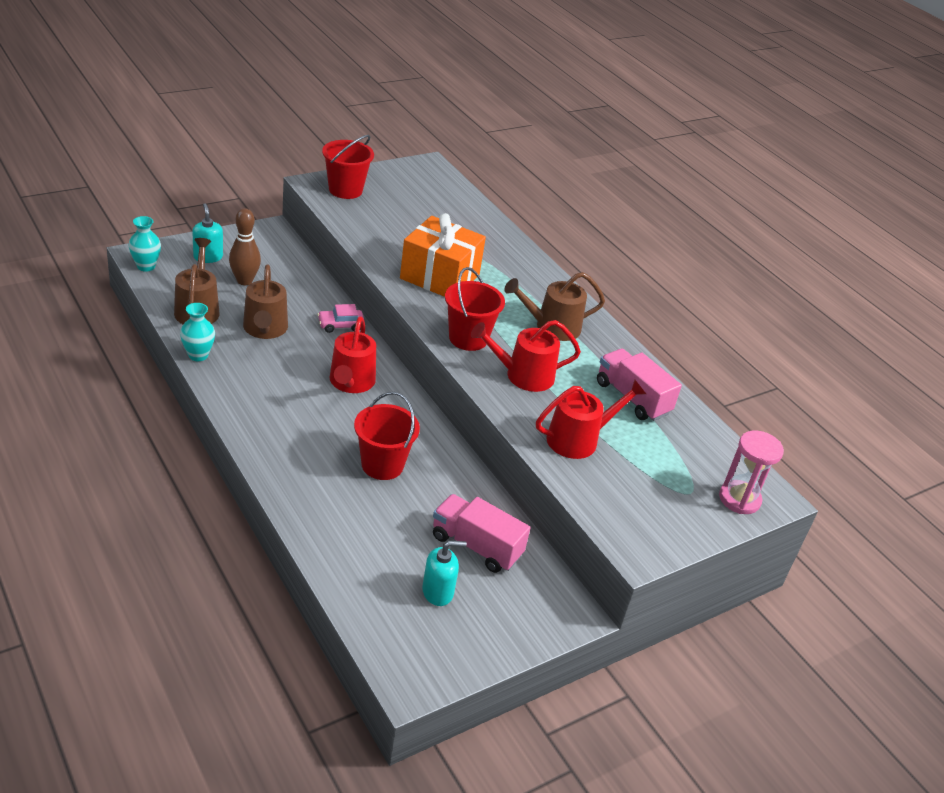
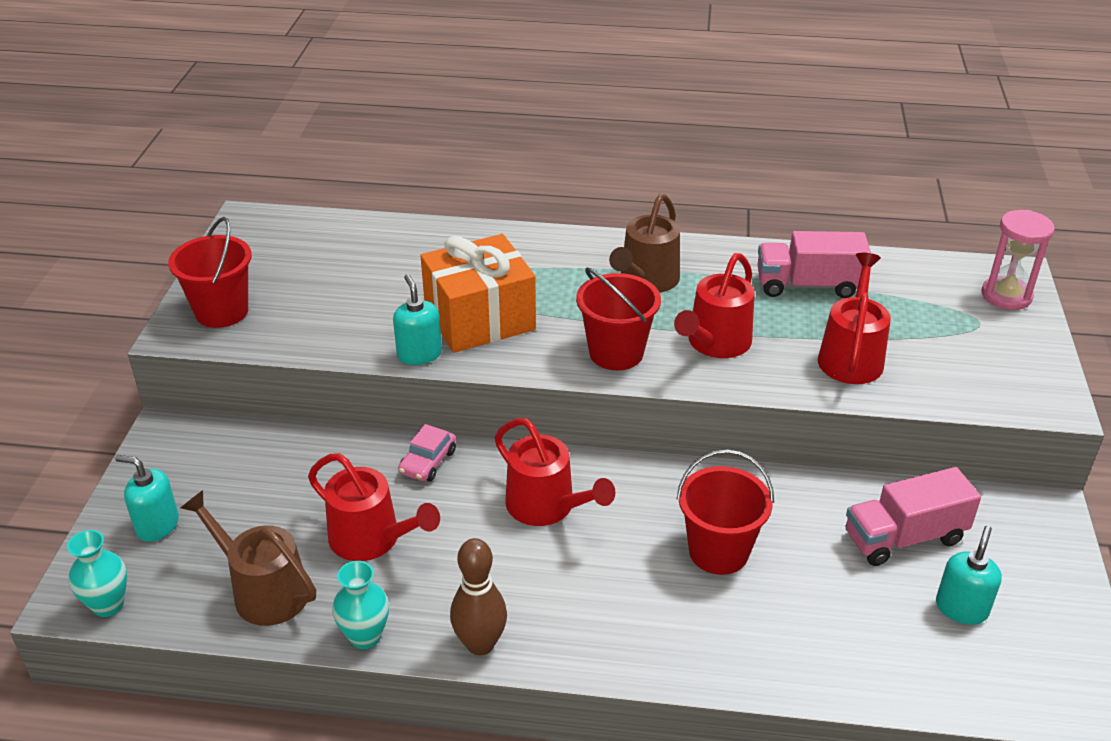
camera: 45 degrees left, 0 degrees up
(244, 281) = (249, 511): brown bowling pin -> brown bowling pin (480, 644)
(265, 329) = (371, 539): brown watering can -> red watering can
(385, 267) = (419, 354): none -> turquoise soap dispenser

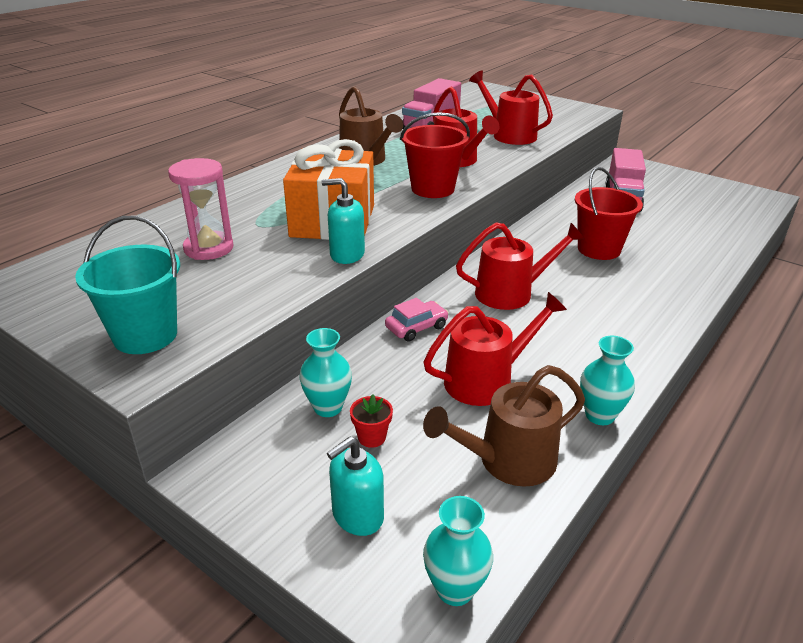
camera: 60 degrees left, 5 degrees down
(222, 312) = (145, 335): red bucket -> turquoise bucket
(249, 497) = (372, 437): none -> red flower pot
(273, 456) = (328, 407): none -> turquoise vase
(428, 462) = (416, 327): pink car -> pink car turned 90 degrees counterclockwise
(480, 644) = (636, 361): brown bowling pin -> none
(961, 608) = (684, 203): turquoise soap dispenser -> none
(1006, 296) = (496, 93): pink hourglass -> pink hourglass (208, 248)

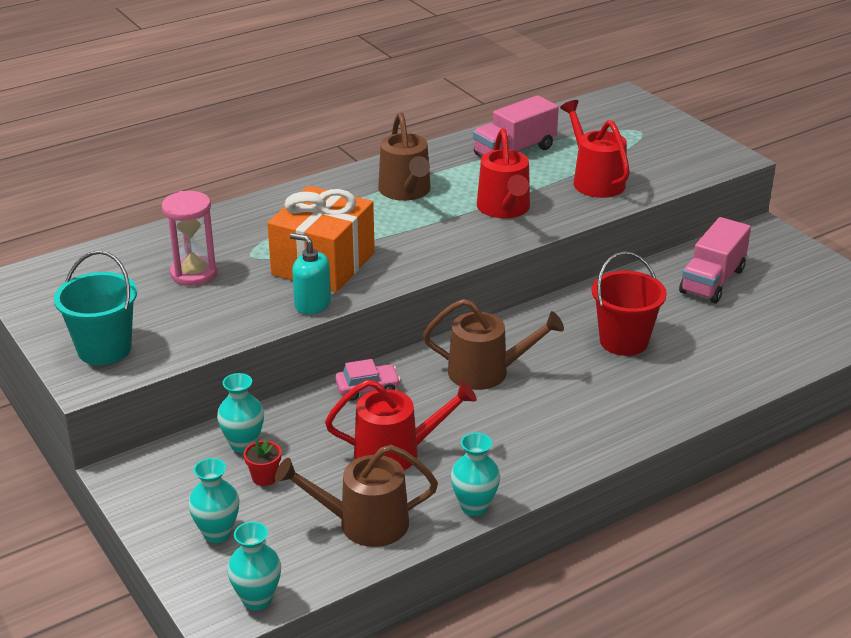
camera: 20 degrees right, 0 degrees up
(357, 516) = (217, 533): turquoise soap dispenser -> turquoise vase
(432, 189) = (449, 242): red bucket -> none
(511, 293) = (486, 372): red watering can -> brown watering can

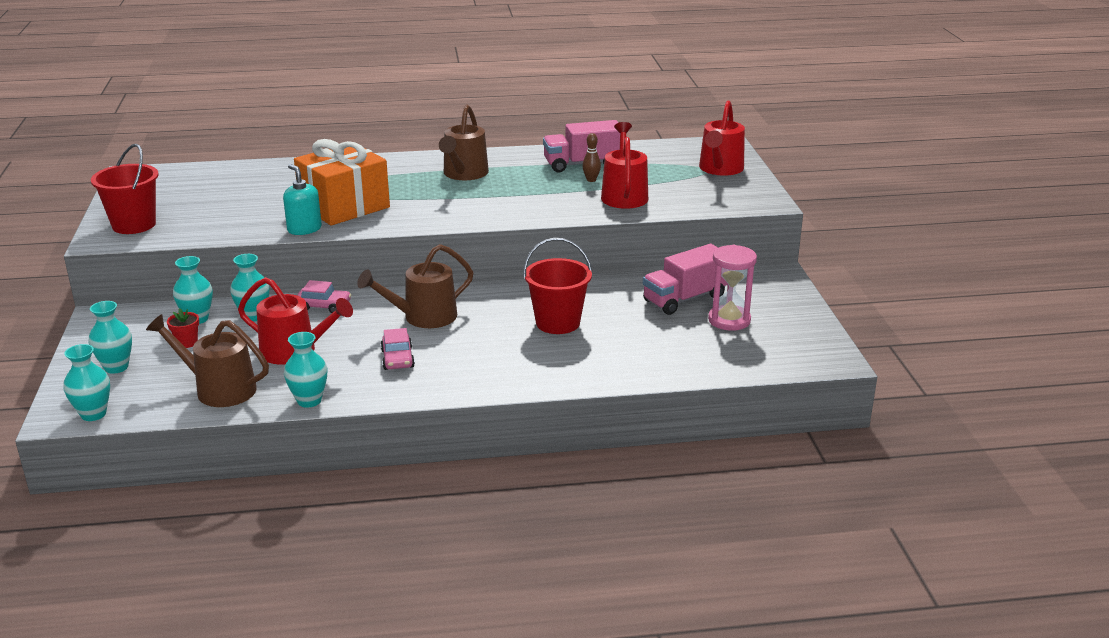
camera: 25 degrees right, 5 degrees down
(104, 349) = (134, 225): turquoise bucket -> red bucket
(194, 273) = (248, 194): pink hourglass -> pink hourglass (729, 320)
(304, 422) = (253, 316): none -> turquoise vase
(486, 372) = (423, 317): brown watering can -> brown watering can turned 120 degrees clockwise
(504, 209) = (525, 199): red watering can -> red watering can (720, 169)
(512, 429) = (397, 359): none -> pink car
(543, 169) = (591, 180): none -> brown bowling pin

